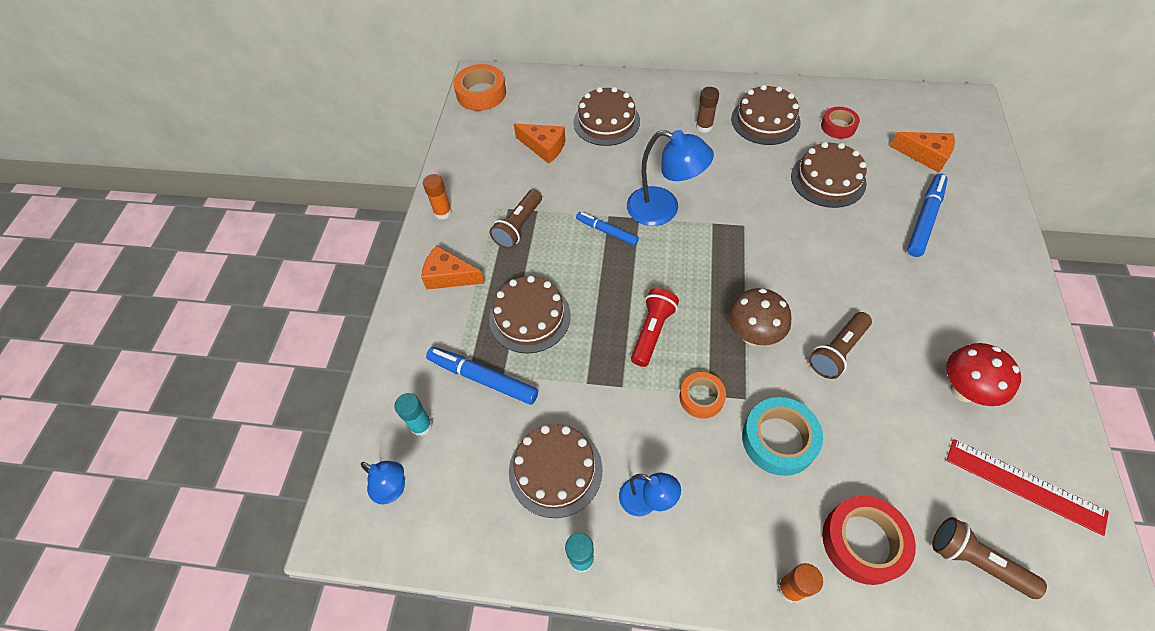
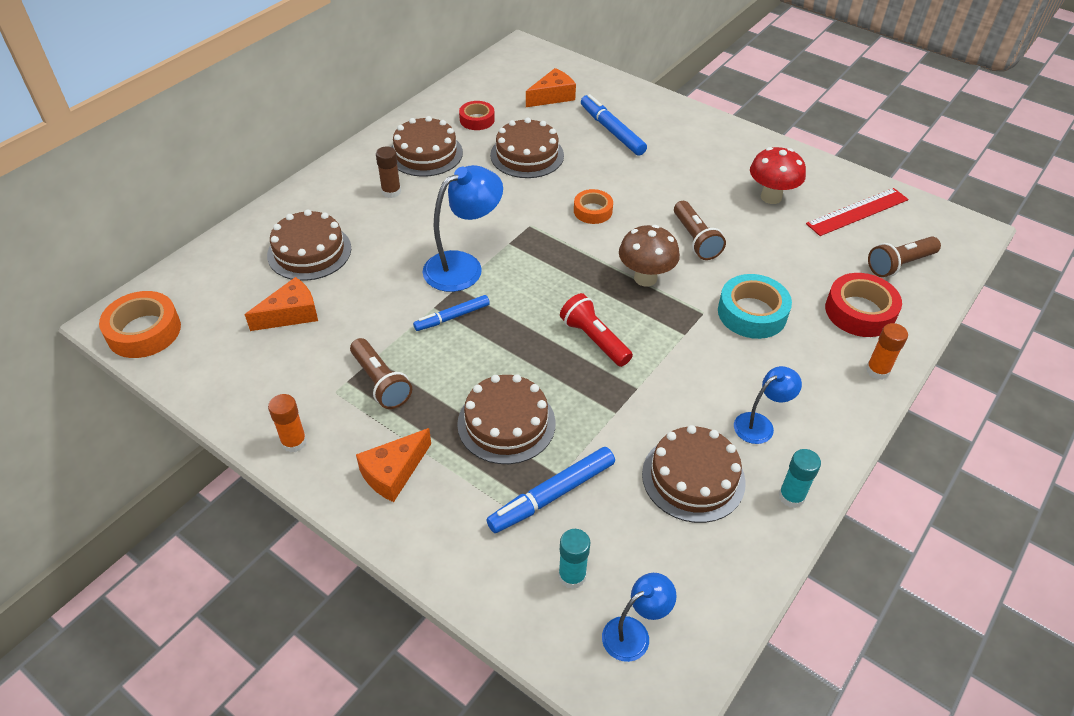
camera: 65 degrees left, 10 degrees down
(701, 397) = (684, 340): orange tape -> orange tape (593, 211)

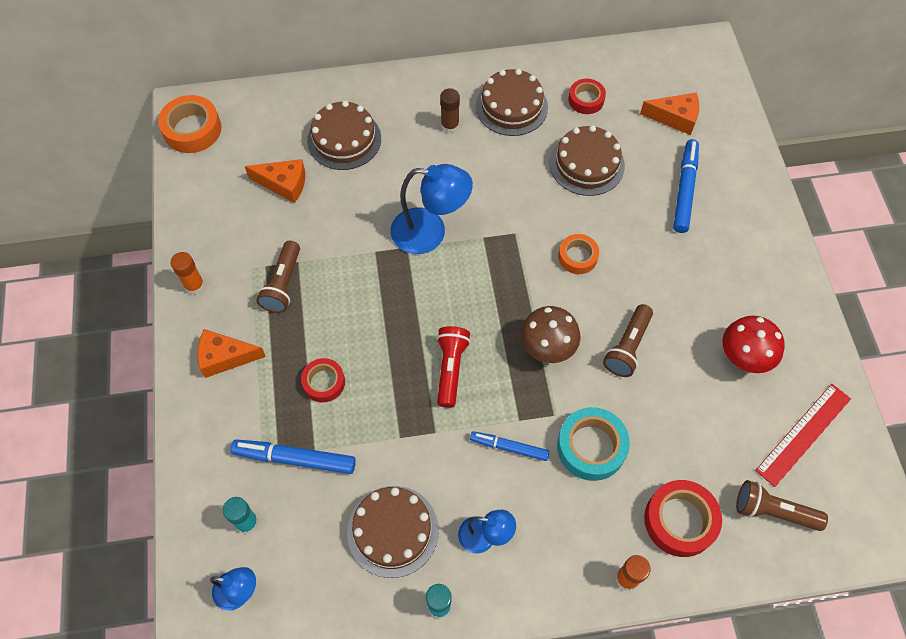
camera: 45 degrees right, 15 degrees up
(452, 317) = (378, 270): blue marker -> blue marker (509, 447)
(506, 423) = (324, 382): brown cake -> red tape
(857, 212) = (803, 434): red ruler -> red ruler turned 60 degrees counterclockwise

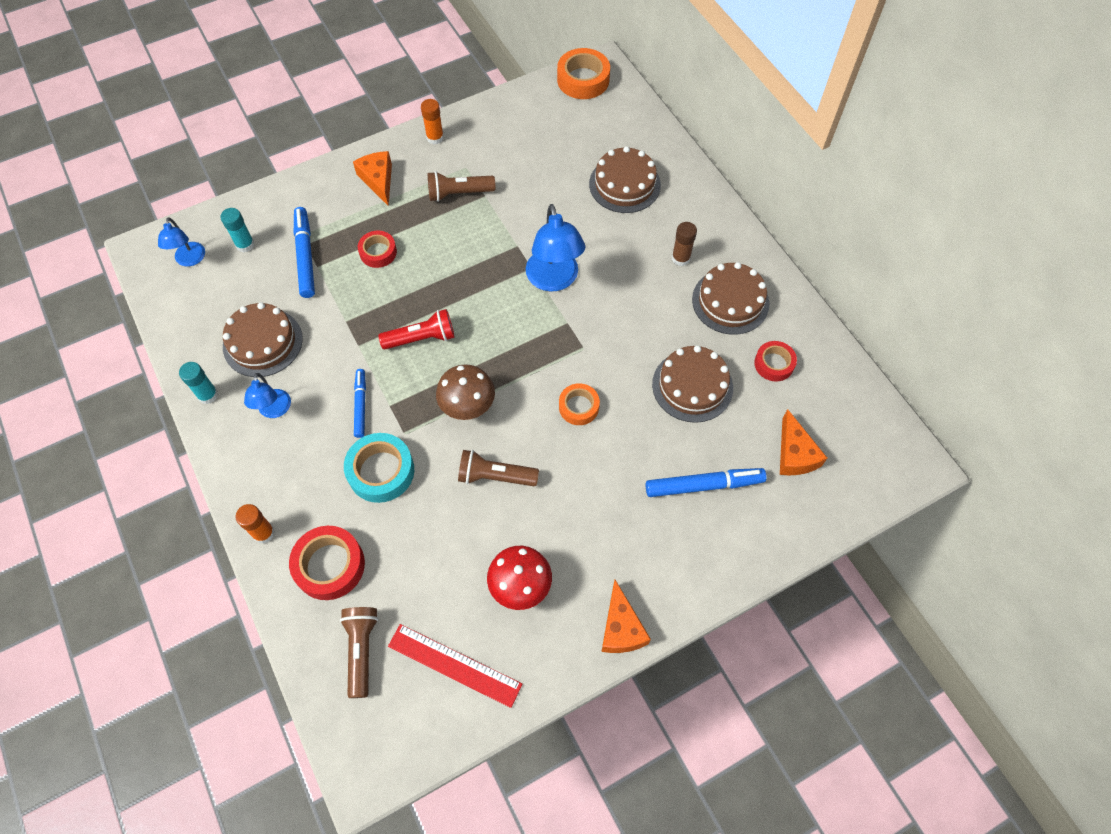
camera: 70 degrees right, 0 degrees up
(284, 184) = (557, 159): orange cheese -> orange cheese (621, 628)

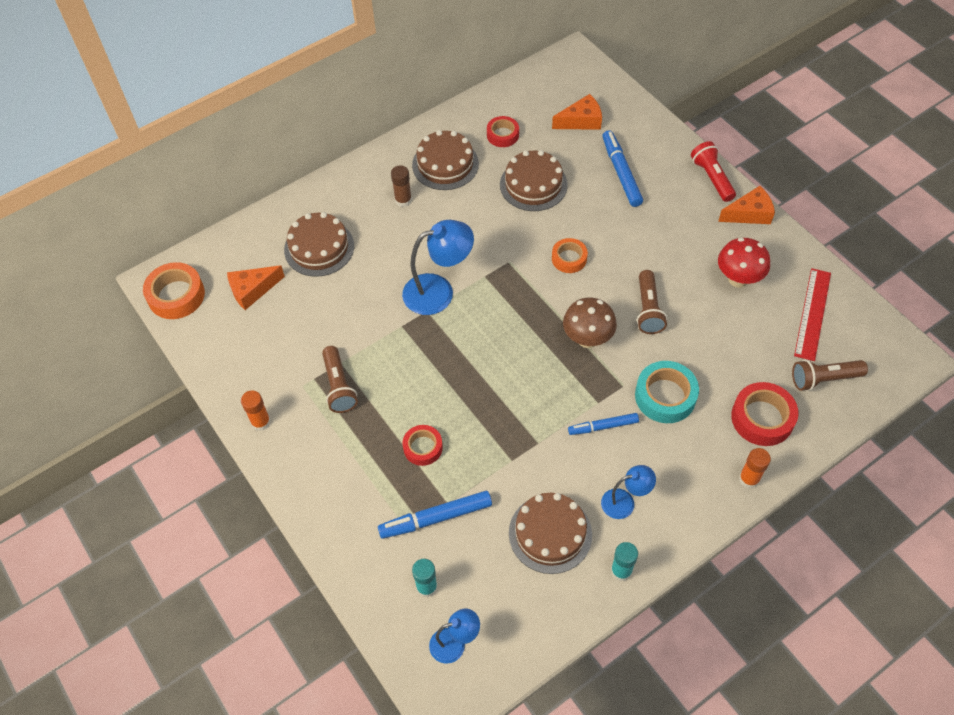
camera: 95 degrees left, 5 degrees down
(378, 180) = (325, 467): orange cheese -> orange cheese (252, 290)
(421, 338) = (520, 389): red flashlight -> red flashlight (712, 178)

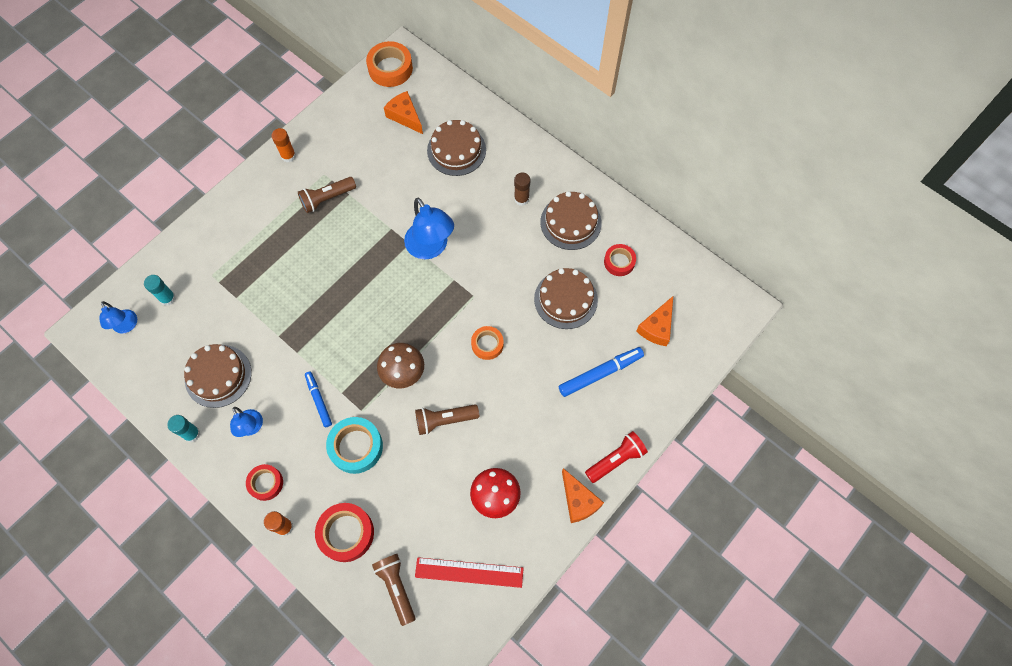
camera: 75 degrees right, 10 degrees up
(423, 447) = (281, 270): red tape -> red tape (266, 483)
(435, 518) = (223, 292): blue marker -> none
(581, 121) = (657, 327): orange cheese -> orange cheese turned 60 degrees clockwise

